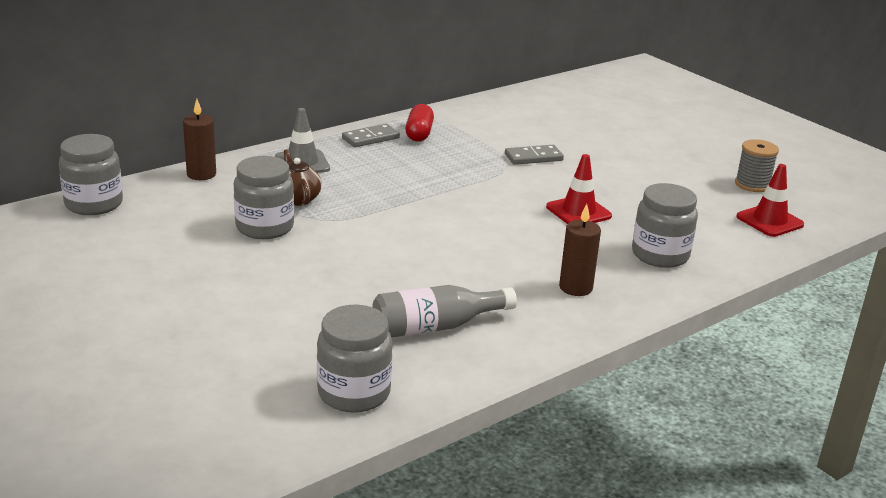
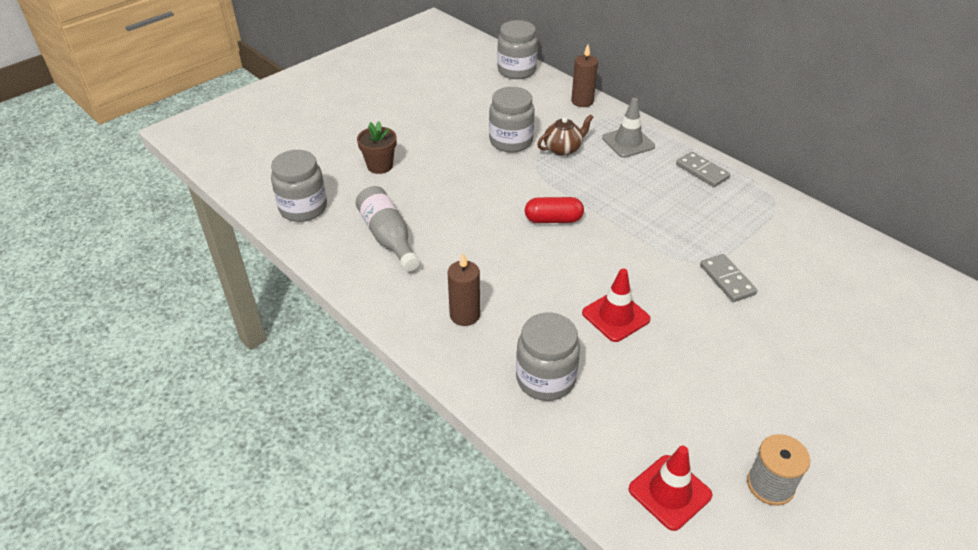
camera: 85 degrees right, 15 degrees up
(276, 324) = (380, 166): none -> brown flower pot
(419, 134) = (732, 198): red capsule -> red capsule (553, 219)

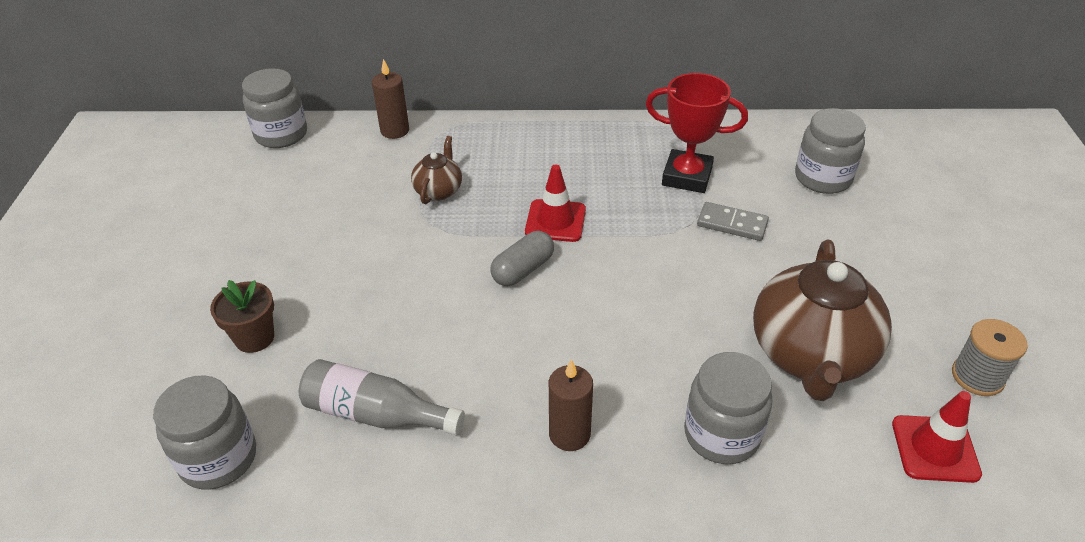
camera: 45 degrees left, 0 degrees up
(511, 141) = (374, 215): grey jar -> grey jar (823, 178)
(553, 219) = (523, 270): red capsule -> grey capsule
(616, 316) = (696, 324): red traffic cone -> red traffic cone (555, 221)
(628, 142) = (491, 147): grey traffic cone -> none
(665, 384) = (810, 355): none -> brown teapot
(702, 171) = (589, 137): grey domino -> none
(737, 233) = (687, 176): none -> red trophy

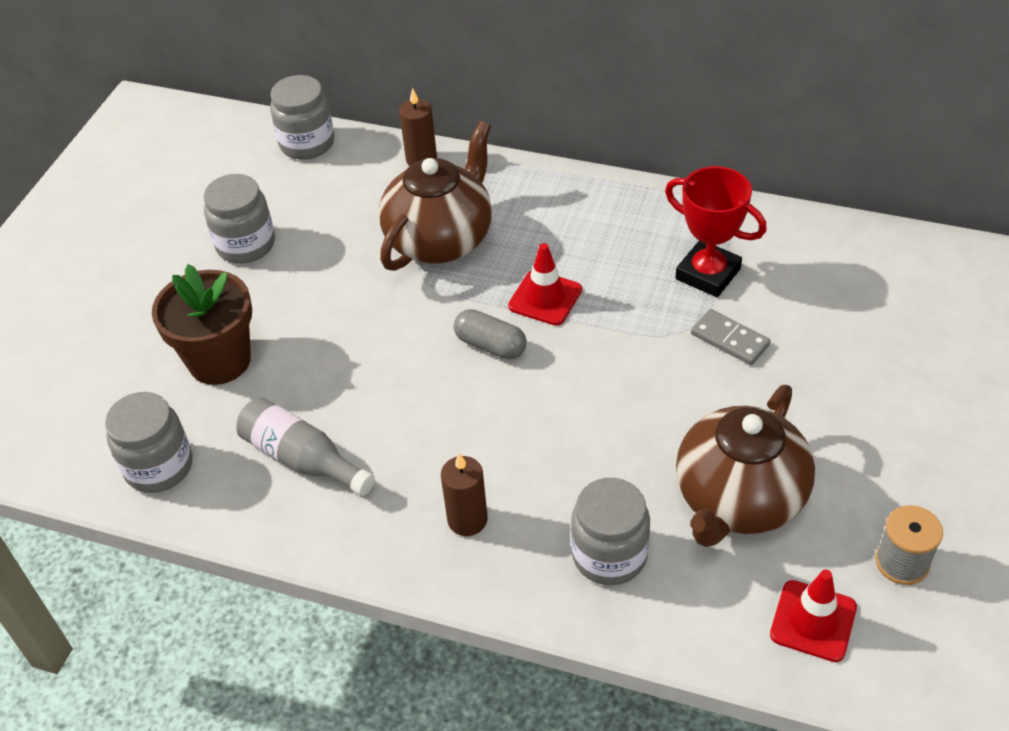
camera: 20 degrees right, 5 degrees up
(254, 338) = (219, 361): brown flower pot -> brown flower pot, size x1.68
(439, 190) = (441, 239): brown teapot -> brown teapot, size x2.08
(523, 270) = (490, 345): grey capsule -> grey capsule turned 60 degrees clockwise
(823, 178) = (860, 306): grey jar -> grey jar (245, 245)

